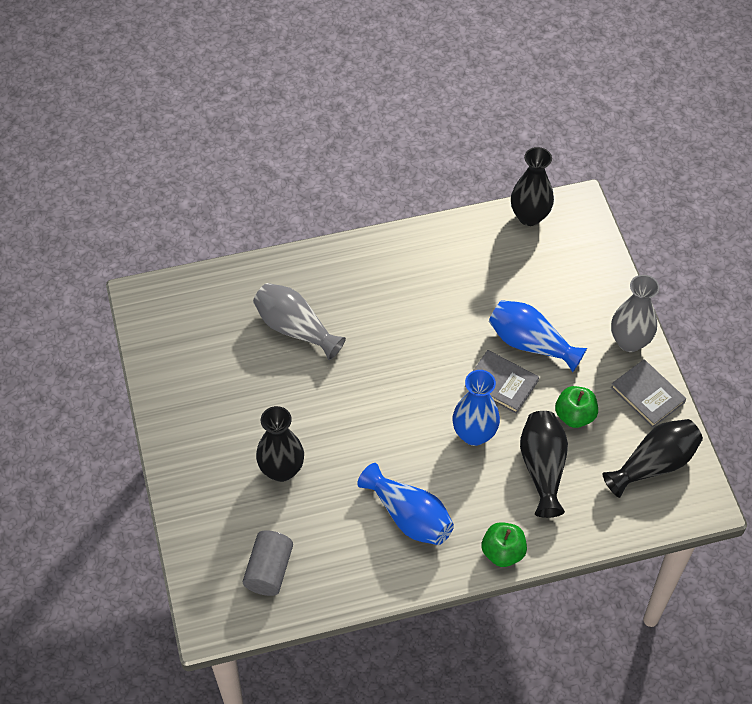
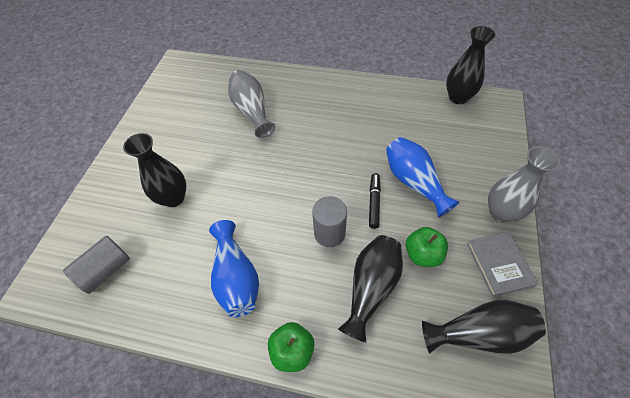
camera: 30 degrees right, 0 degrees up
(474, 434) = (329, 233): blue vase -> grey cylinder
(501, 383) = (374, 203): grey book -> black marker

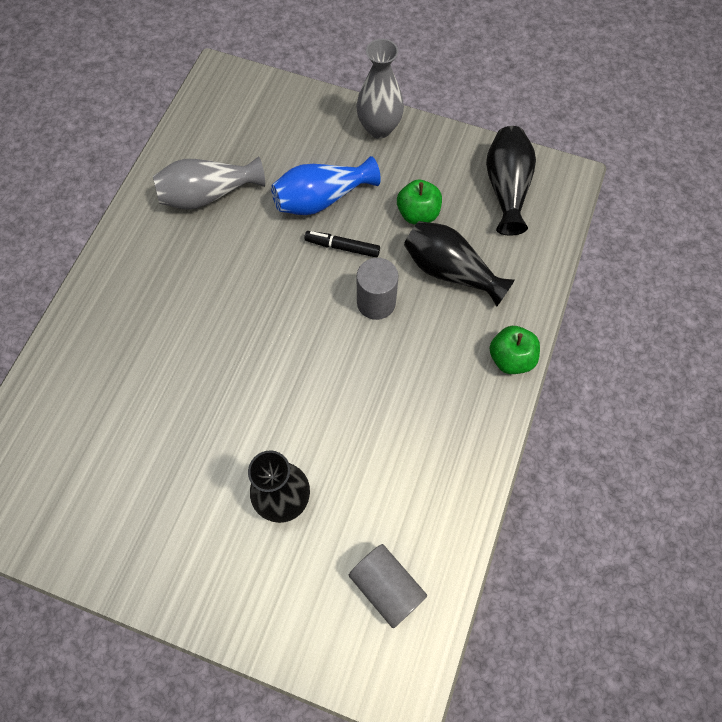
camera: 85 degrees left, 10 degrees up
(236, 277) = (420, 413): blue vase -> none
(252, 111) = (138, 382): grey vase -> grey vase (208, 195)
(458, 97) = (196, 116): black vase -> none
(499, 264) = (439, 150): grey book -> none

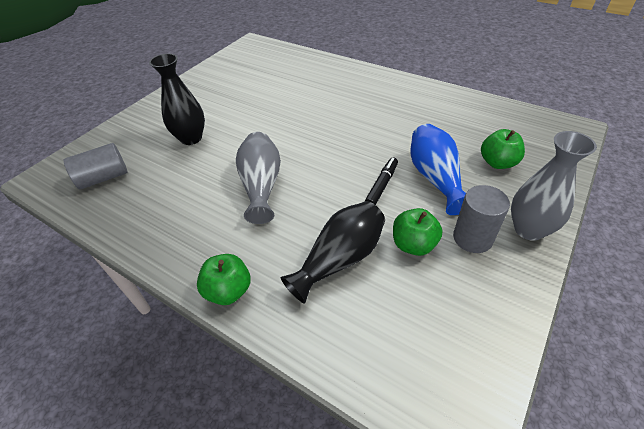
camera: 105 degrees right, 20 degrees down
(208, 195) = (441, 118): grey vase -> grey vase (261, 186)
(288, 144) = (497, 163): none -> green apple
(376, 302) = (321, 200): grey cylinder -> grey cylinder (472, 238)
(506, 188) = (446, 340): black vase -> none

